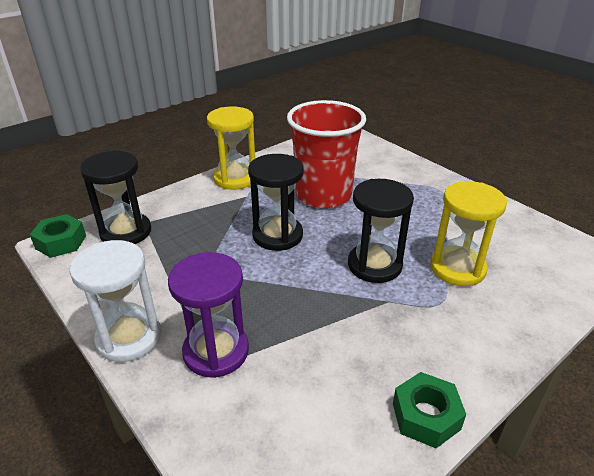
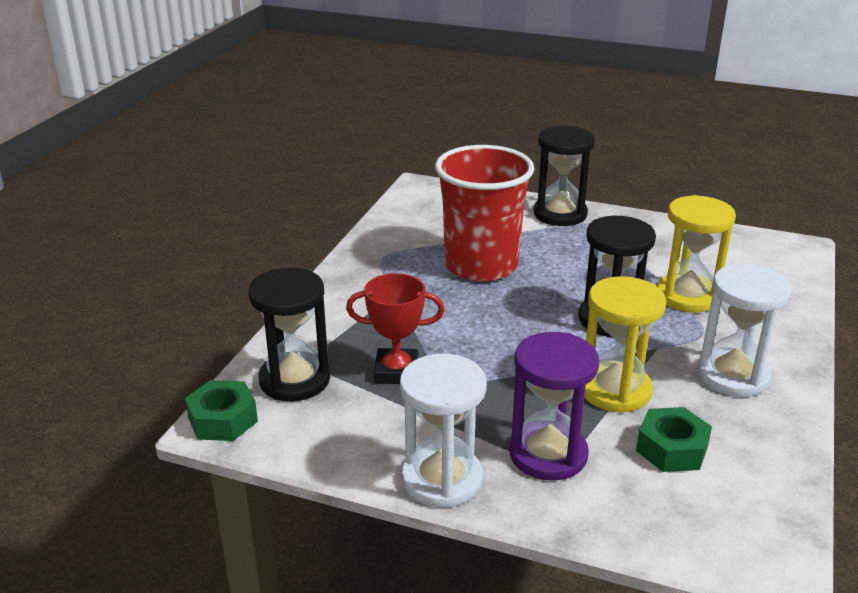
camera: 30 degrees left, 5 degrees down
(188, 249) = (396, 371): none -> red trophy
(235, 178) = (356, 277): yellow hourglass -> yellow hourglass (615, 390)
(277, 235) = (480, 323): black hourglass -> black hourglass (560, 214)
(426, 416) = (781, 427): green nut -> green nut (671, 449)
(428, 350) = (732, 375): none -> white hourglass

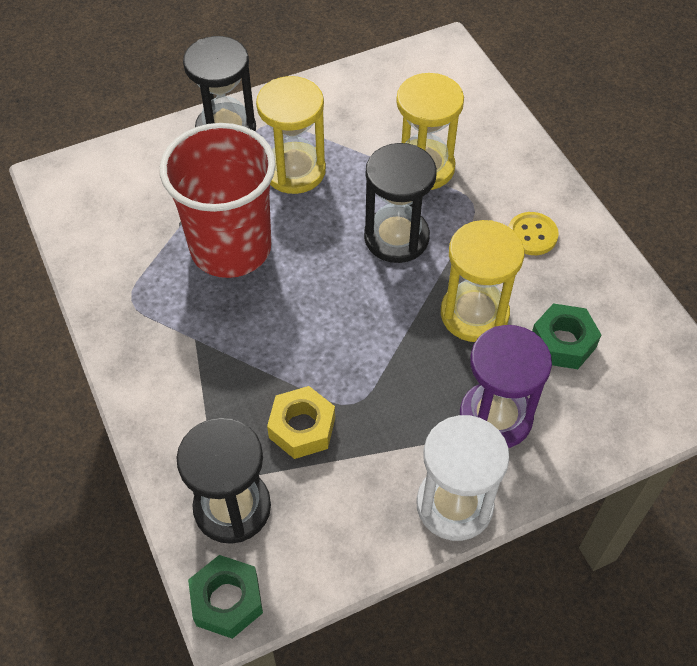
camera: 45 degrees left, 25 degrees up
(396, 371) = (302, 428): red trophy -> yellow nut
(581, 252) = (294, 170): none -> yellow hourglass
(732, 375) = (532, 235): white hourglass -> yellow button

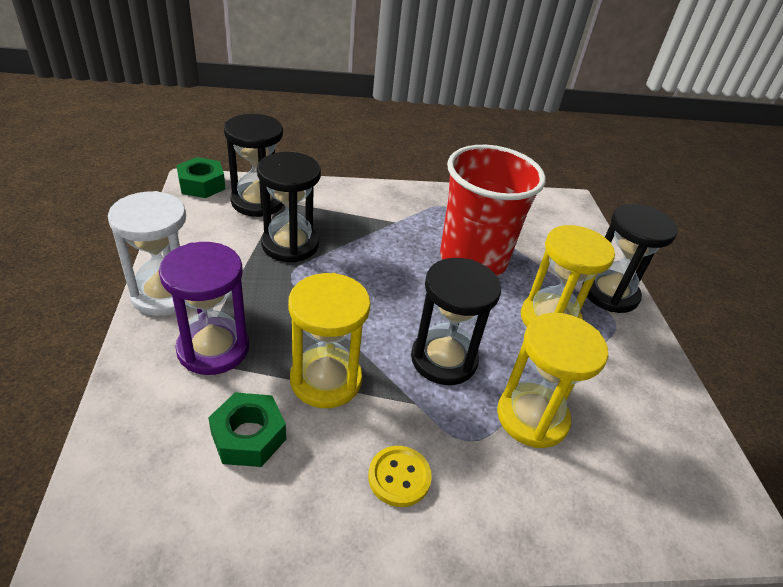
camera: 105 degrees right, 15 degrees down
(302, 428) = (290, 244): yellow nut -> black hourglass

